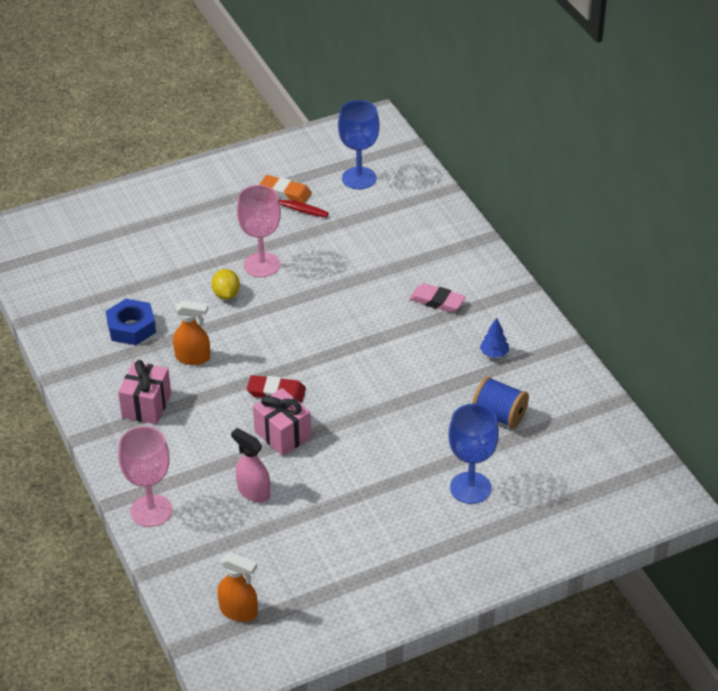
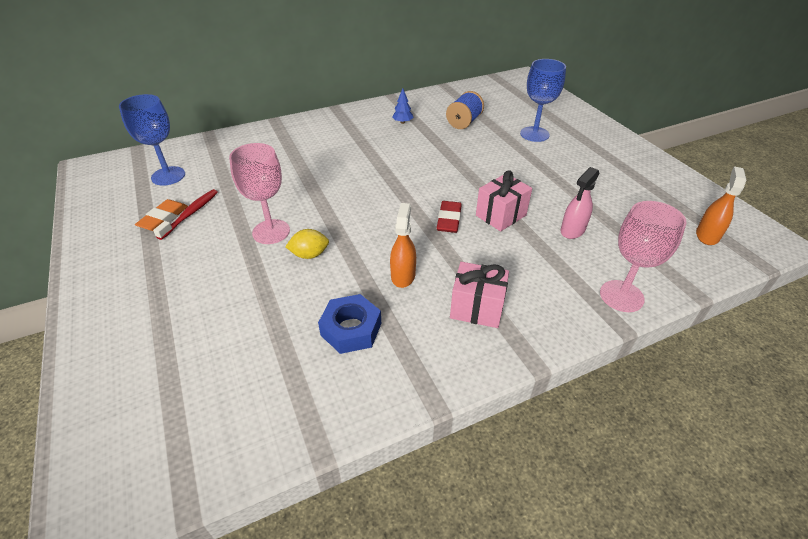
camera: 90 degrees left, 0 degrees up
(437, 301) = (343, 142): pink eraser -> none

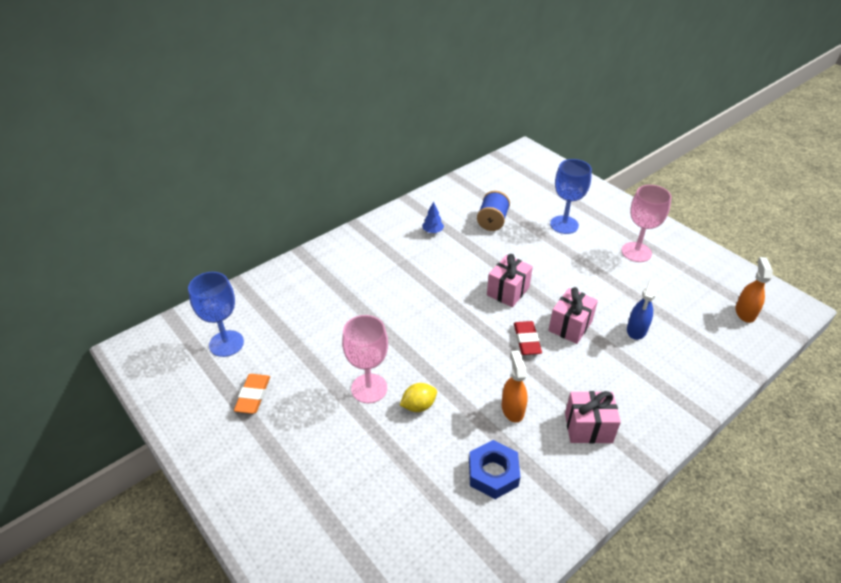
camera: 15 degrees left, 0 degrees up
(190, 214) = (277, 384): red toothbrush -> none
(450, 177) = (508, 291): none -> pink gift
(572, 230) = (636, 330): pink spray bottle -> blue spray bottle
(621, 296) = (697, 389): pink goblet -> pink goblet (636, 252)

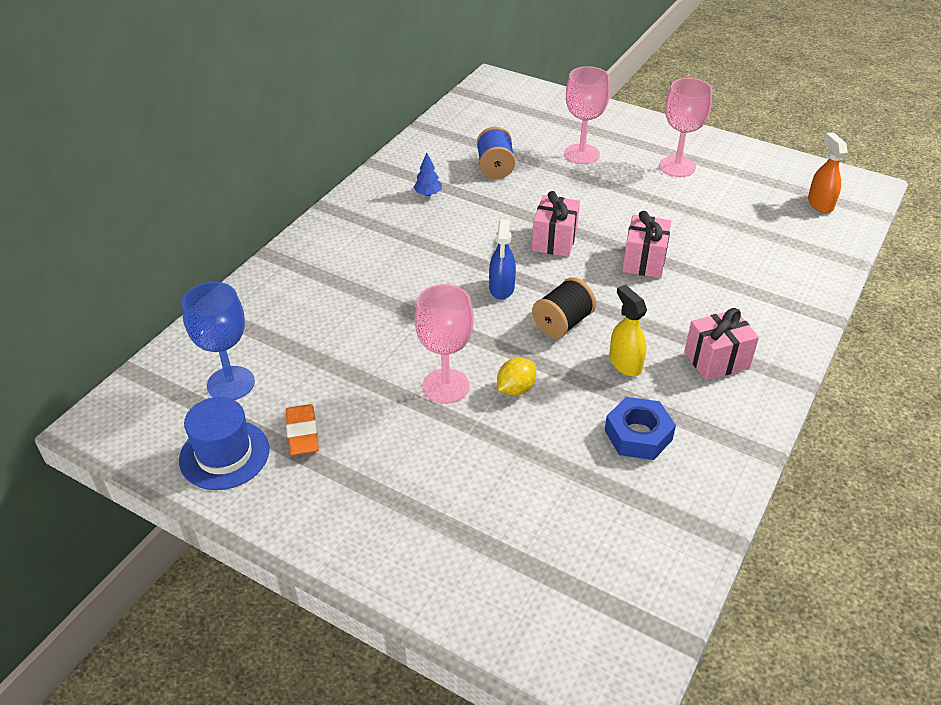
camera: 20 degrees left, 0 degrees up
(195, 396) = (224, 455): none -> blue hat
(480, 361) = (562, 323): none -> black spool
(512, 409) = (625, 363): orange spray bottle -> yellow spray bottle
(526, 340) = (603, 288): red eraser -> none
(564, 225) = (581, 154): blue goblet -> pink goblet
(636, 330) = (718, 248): blue spray bottle -> blue spray bottle (501, 288)

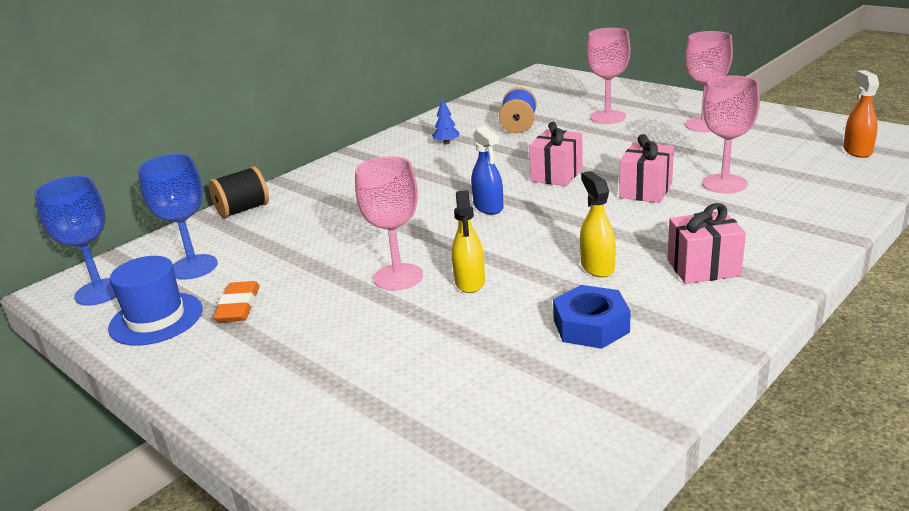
camera: 15 degrees right, 15 degrees down
(145, 423) = (100, 292): none -> blue goblet
(501, 288) = (488, 207): blue spray bottle -> blue spray bottle turned 45 degrees counterclockwise
(515, 389) = (470, 282): yellow lemon -> yellow spray bottle
(562, 323) = (540, 234): black spool -> black spool (243, 210)
(712, 251) = (724, 184): none -> pink goblet

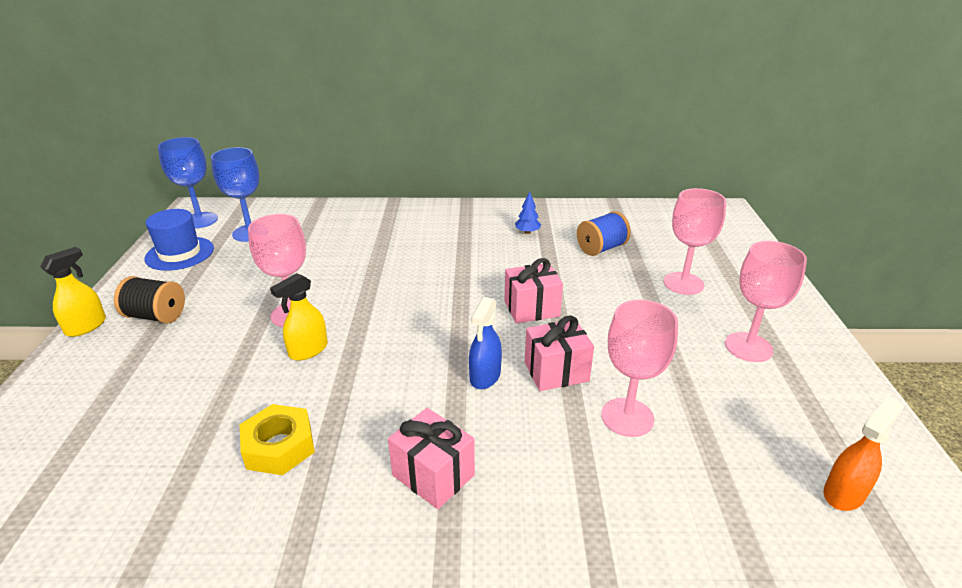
camera: 45 degrees right, 5 degrees up
(238, 306) = (211, 273): orange eraser -> none
(243, 210) = (339, 210): black spool -> black spool (156, 316)
(488, 207) = (437, 302): blue spray bottle -> blue spray bottle (485, 376)
(591, 326) = (279, 446): blue nut -> yellow nut
(597, 267) = (383, 406): yellow spray bottle -> yellow spray bottle (86, 326)

